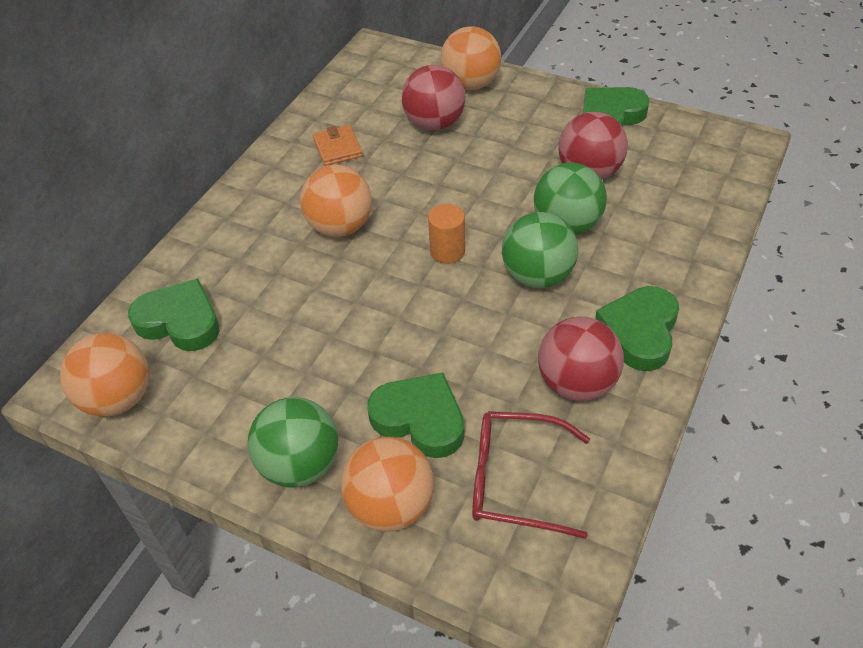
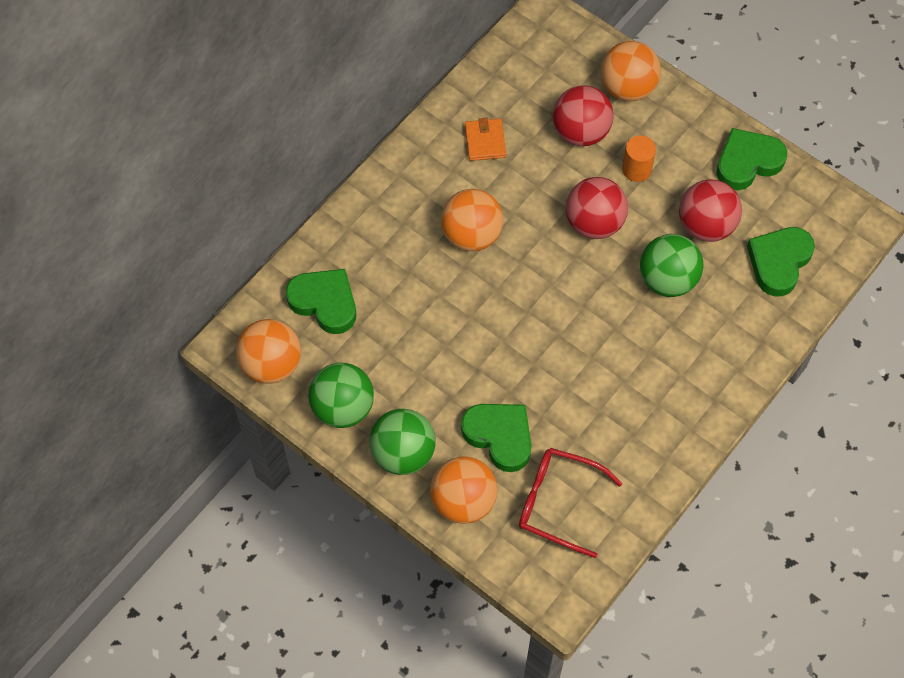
camera: 10 degrees right, 15 degrees up
(447, 251) = (558, 283): orange cylinder -> orange cylinder (636, 169)
(537, 276) = (627, 326): green ball -> green ball (343, 407)
(576, 383) = (628, 434): red ball -> red ball (594, 223)
(639, 332) = (693, 400): green heart -> green heart (779, 262)

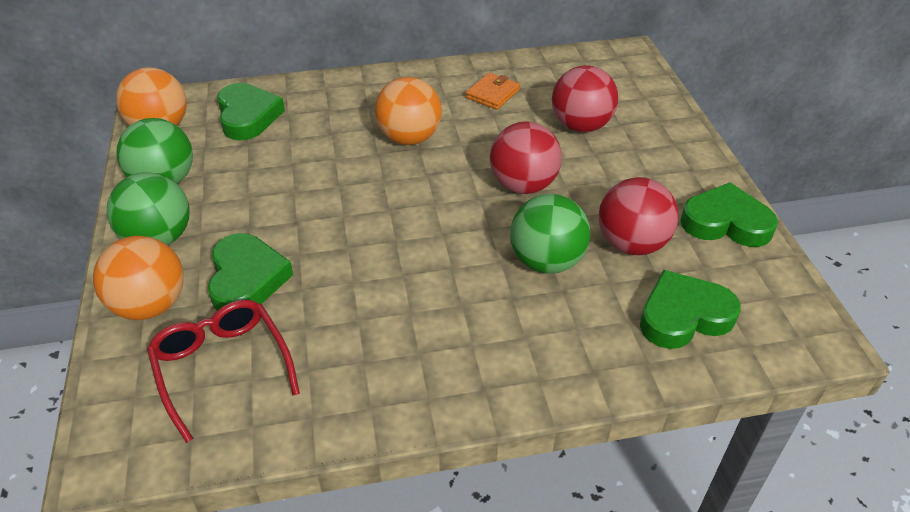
camera: 40 degrees right, 20 degrees down
(627, 87) = (655, 120): orange ball -> none
(636, 169) = (605, 172): orange cylinder -> none

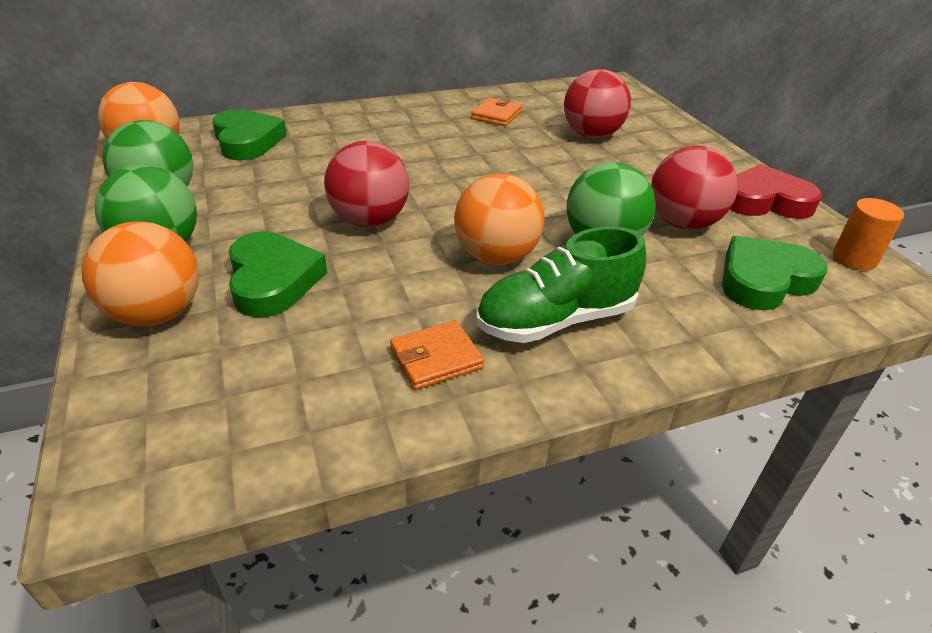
camera: 10 degrees left, 5 degrees down
(222, 368) = (259, 371): red glasses -> none
(365, 370) = (436, 358): none -> orange wallet
(409, 138) = (424, 151): orange ball -> orange ball (496, 256)
(476, 342) = (555, 320): none -> green shoe
(523, 185) = (553, 182): red ball -> red ball (370, 220)
(726, 222) = (765, 201): green heart -> red heart
(784, 299) = (854, 258): none -> orange cylinder

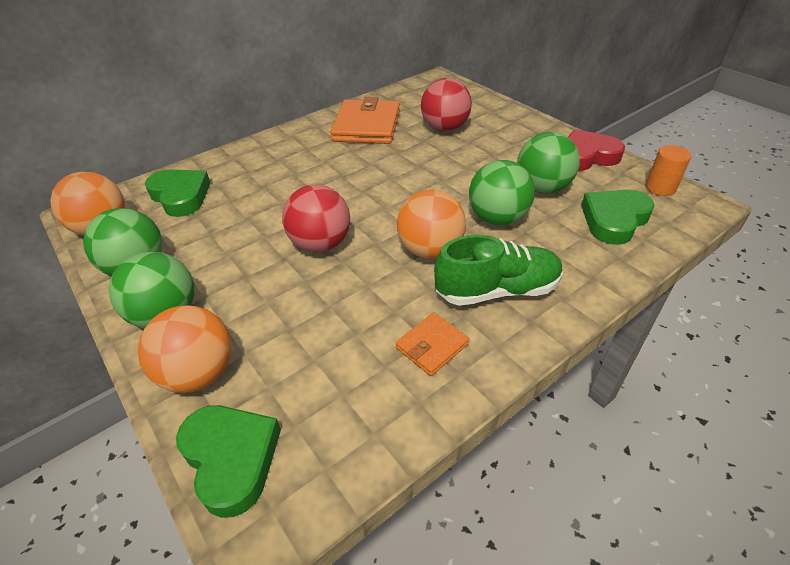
camera: 15 degrees left, 5 degrees up
(273, 280) = (275, 317): green heart -> green heart (231, 458)
(496, 115) = (367, 126): orange wallet -> orange wallet, size x1.96
(555, 320) = (497, 290): green shoe -> green shoe turned 150 degrees counterclockwise
(682, 223) = (542, 188): red ball -> green ball

